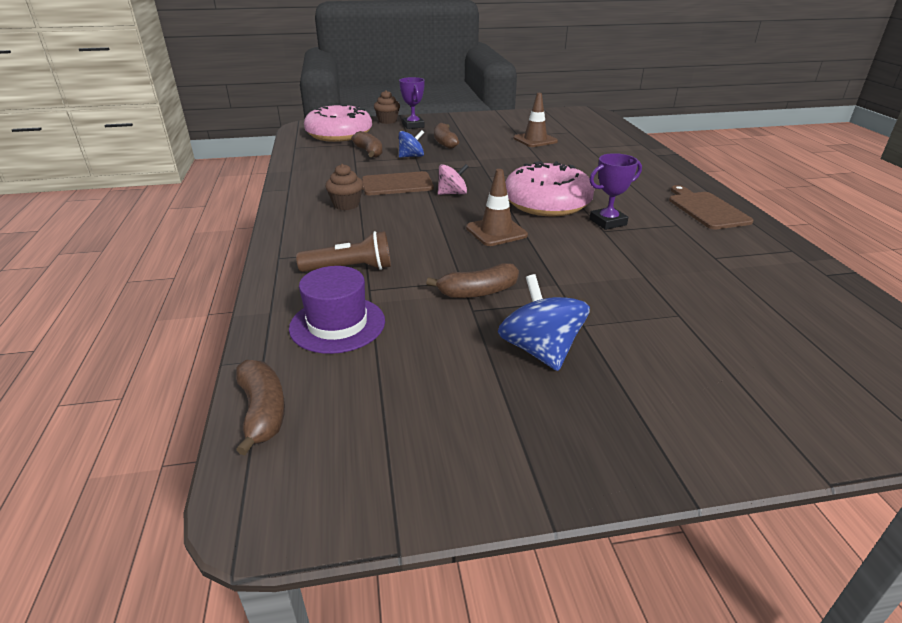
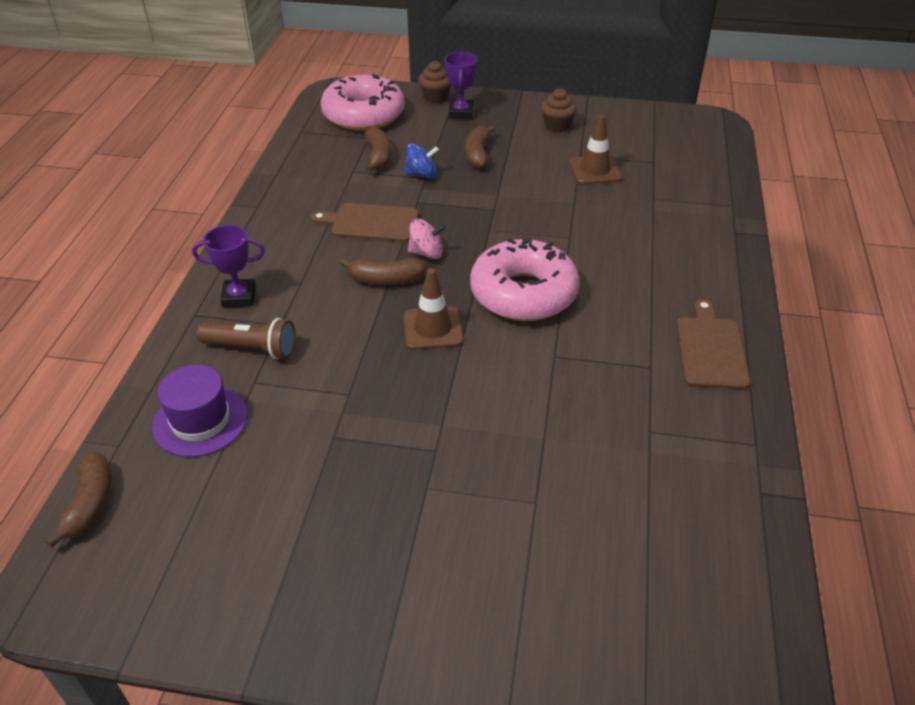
camera: 20 degrees right, 10 degrees up
(346, 205) = (302, 247): brown cupcake -> brown cupcake (557, 126)
(478, 292) = (354, 414): brown banana -> brown banana (385, 280)
(540, 350) = (361, 507): blue spinning top -> none
(607, 222) = (570, 343): purple trophy -> purple trophy (239, 297)

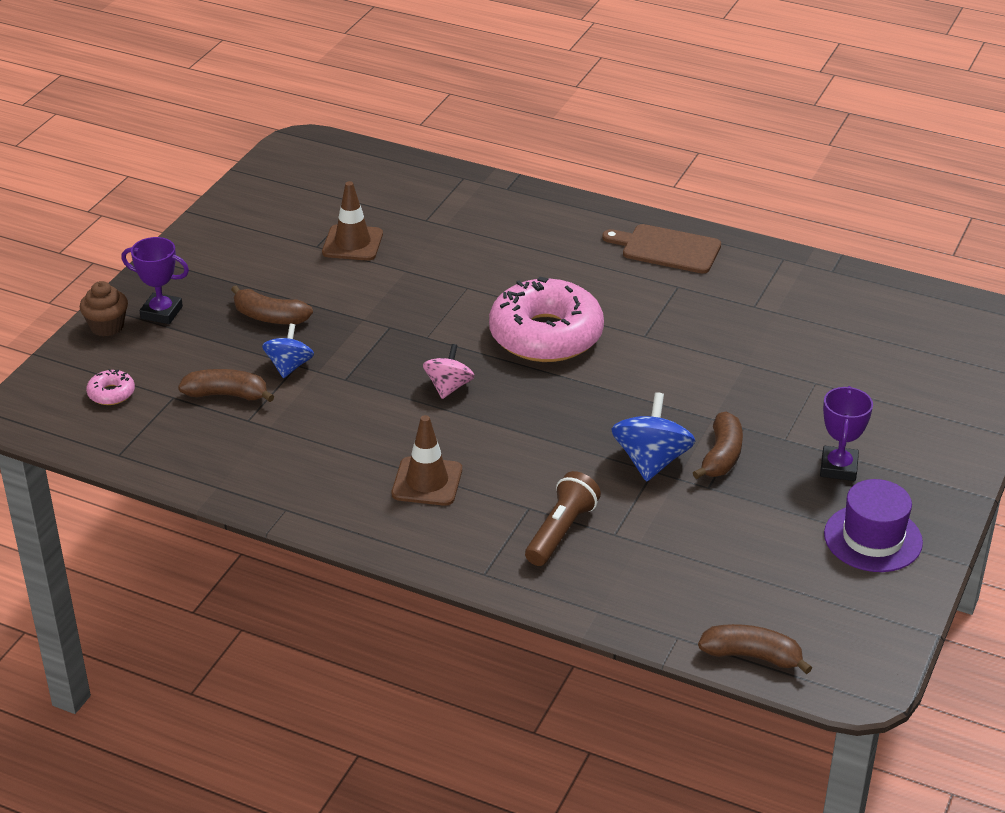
camera: 75 degrees left, 5 degrees down
(200, 421) = (659, 575): purple hat -> purple hat (873, 538)
(239, 297) = (466, 536): purple trophy -> purple trophy (838, 468)
(362, 390) = (651, 461): none -> blue spinning top
(363, 115) = (111, 393): pink donut -> pink donut, size x0.40
(371, 223) = (370, 419): brown cutting board -> none
(385, 280) = (483, 423): brown banana -> brown banana (721, 456)
(433, 328) = (577, 402): brown traffic cone -> brown traffic cone (427, 482)
(557, 126) = (242, 247): brown cupcake -> none

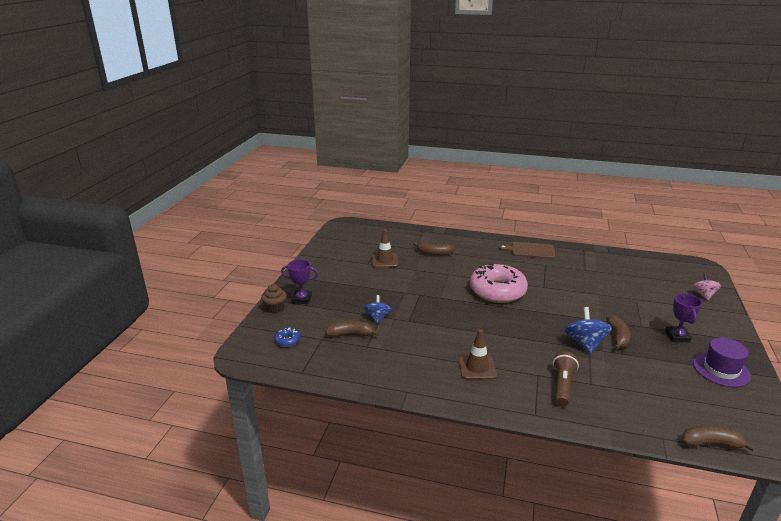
camera: 10 degrees left, 10 degrees down
(111, 393) = (287, 341): pink donut -> blue donut
(270, 317) = (358, 296): brown banana -> brown banana (434, 253)
(449, 387) = (463, 319): pink spinning top -> pink spinning top (703, 295)

